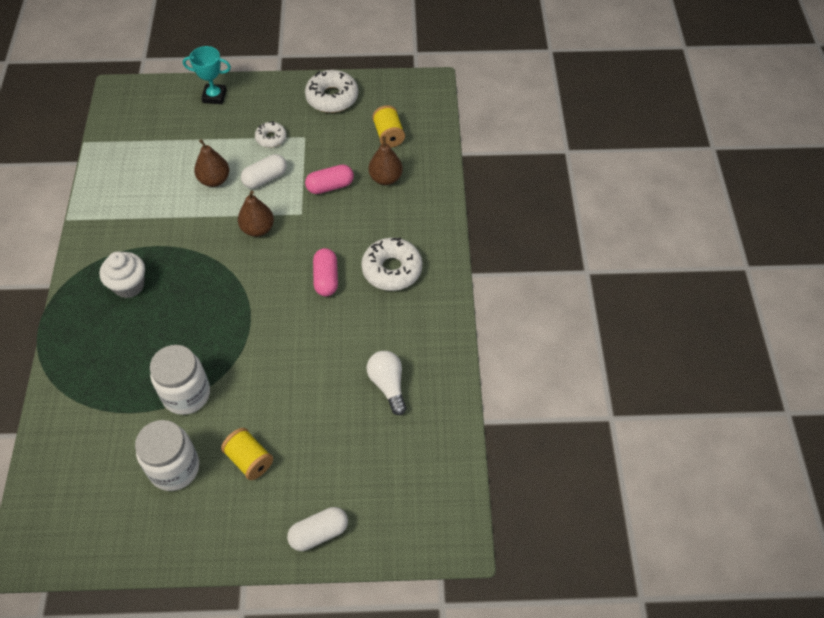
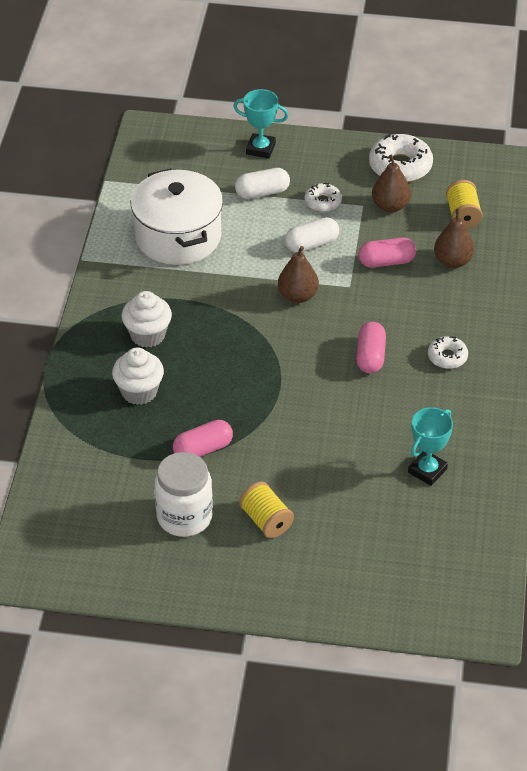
camera: 10 degrees right, 10 degrees down
(125, 344) = (139, 392): none -> white cupcake
(150, 186) = (178, 236): none -> white pot
(186, 394) = (203, 449): white jar -> pink capsule
(214, 180) = (252, 239): brown pear -> brown pear (390, 206)
(319, 533) = (334, 598): white capsule -> white capsule (262, 192)
(388, 385) = (427, 471): white light bulb -> turquoise trophy
(392, 269) = (447, 357): white donut -> white donut, size x0.57

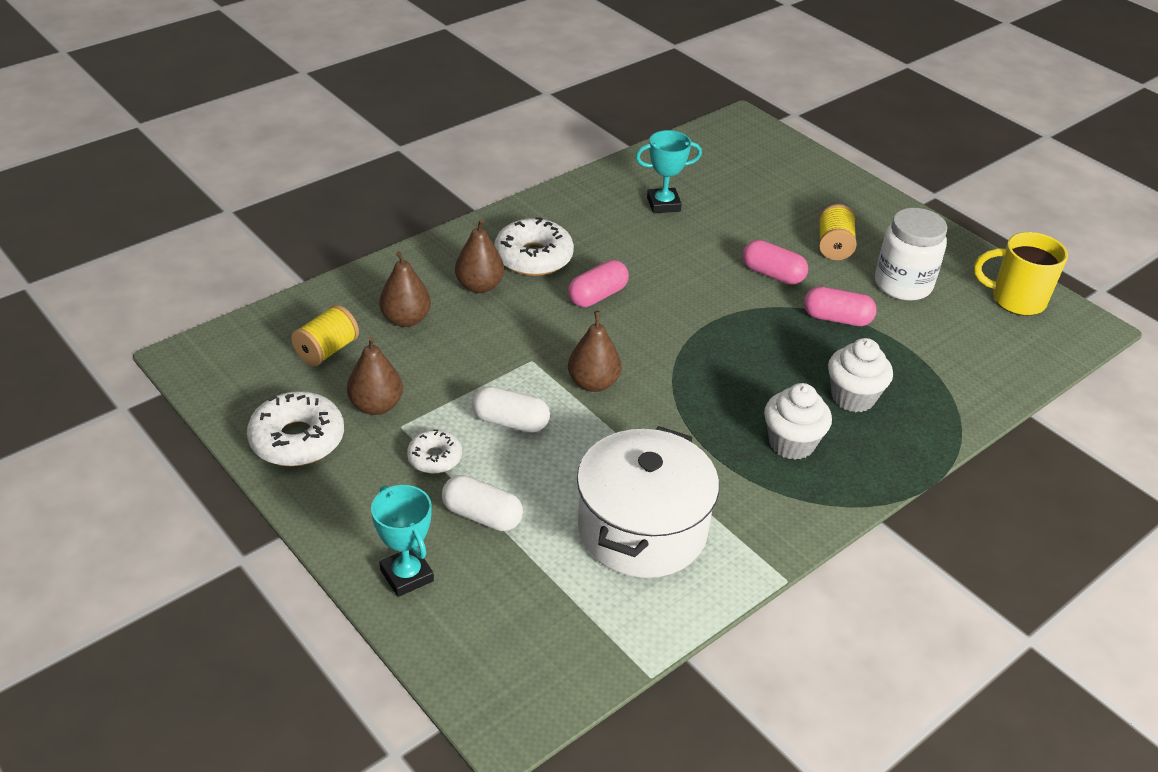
camera: 140 degrees left, 5 degrees down
(92, 562) = (1016, 300): none -> yellow mug
(386, 262) = (465, 358): pink capsule -> pink capsule (772, 274)
(447, 312) = (479, 286): none -> brown pear
(447, 357) = (533, 257): white donut -> white donut, size x1.74

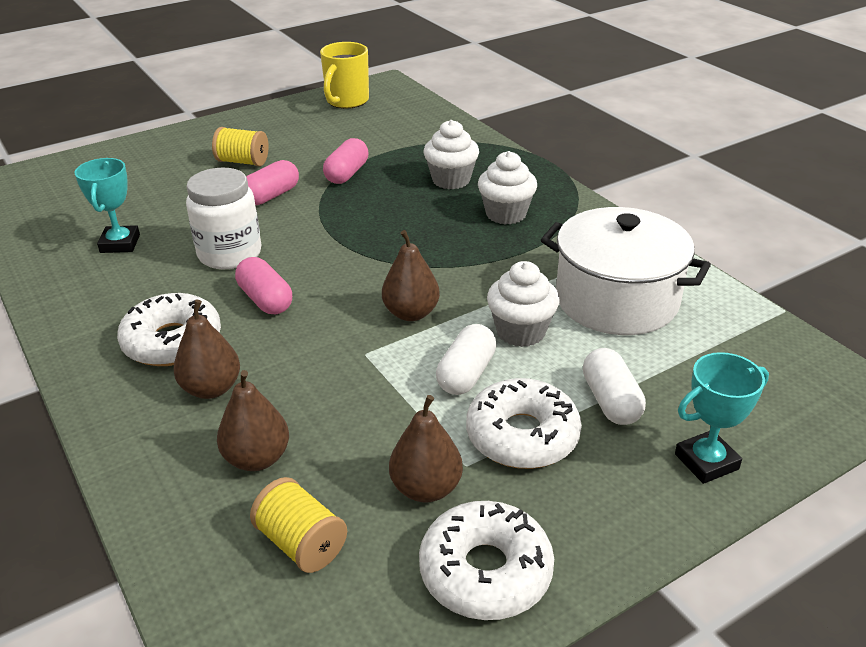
camera: 80 degrees left, 5 degrees down
(435, 458) = (522, 436): white donut -> white donut, size x1.74
(482, 516) = (610, 401): white capsule -> white capsule turned 45 degrees counterclockwise
(576, 456) = (521, 332): none -> white cupcake
(903, 284) = (311, 140): white jar -> white jar (230, 254)

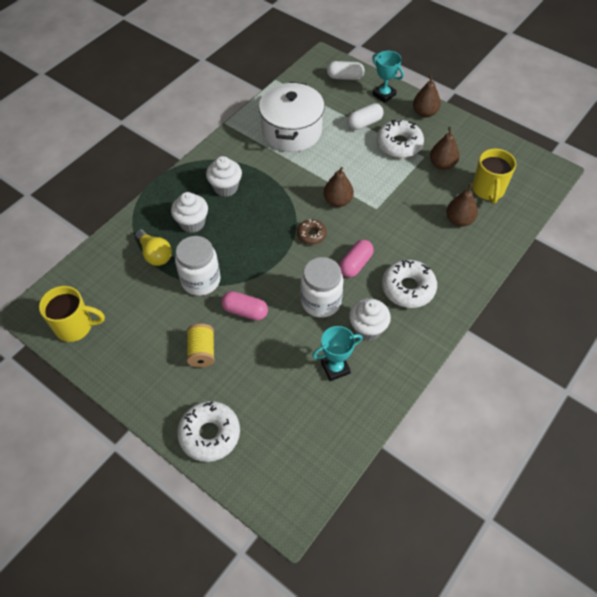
camera: 110 degrees left, 20 degrees up
(211, 388) = (430, 255): brown pear -> brown pear (424, 113)
(301, 543) = (488, 190): yellow spool -> yellow mug
(347, 174) = (201, 280): pink capsule -> white jar
(357, 271) = (311, 235): none -> brown donut
(414, 150) = (155, 254): none -> yellow light bulb
(466, 374) = (371, 169): white capsule -> white capsule (345, 77)
(485, 571) = (467, 140): white donut -> white donut (209, 434)
(521, 332) = (332, 158): white cupcake -> white cupcake (367, 328)

